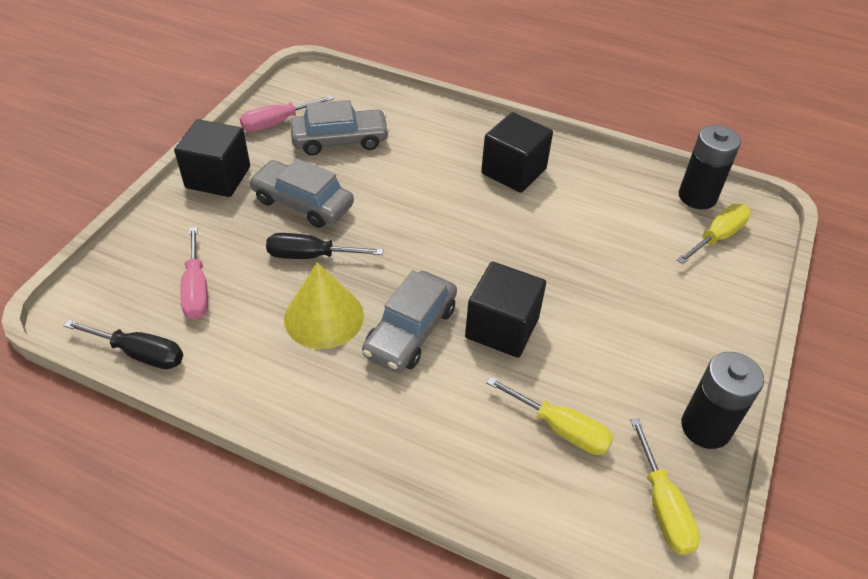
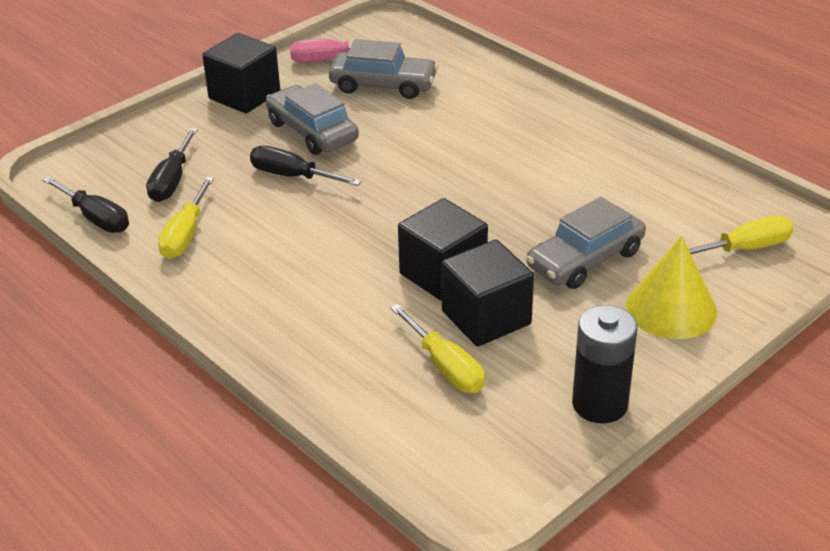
camera: 25 degrees right, 10 degrees down
(196, 289) = (172, 181): pink screwdriver -> black screwdriver
(324, 317) = (274, 227): yellow cone -> yellow cone (671, 308)
(410, 330) = (350, 256): grey car -> grey car (585, 259)
(513, 171) = (550, 145): black cube -> black cube (486, 318)
(662, 506) = (505, 452): yellow screwdriver -> yellow screwdriver (185, 234)
(697, 196) = (749, 207): black battery -> none

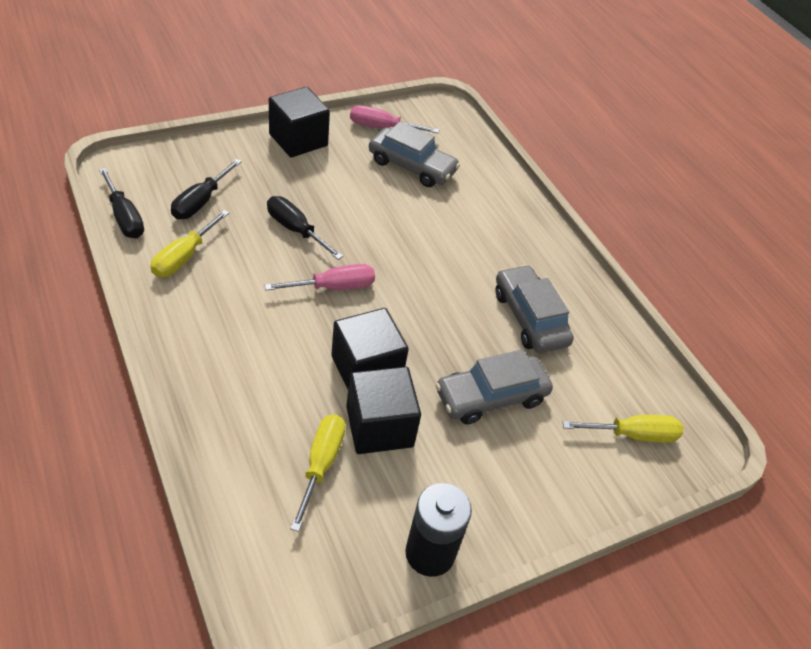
camera: 10 degrees right, 10 degrees up
(312, 131) = (333, 192): grey car -> grey car (529, 318)
(365, 214) = (333, 287): none -> pink screwdriver
(445, 367) = (321, 464): yellow screwdriver -> yellow screwdriver turned 150 degrees counterclockwise
(671, 308) = (539, 475): yellow cone -> none

